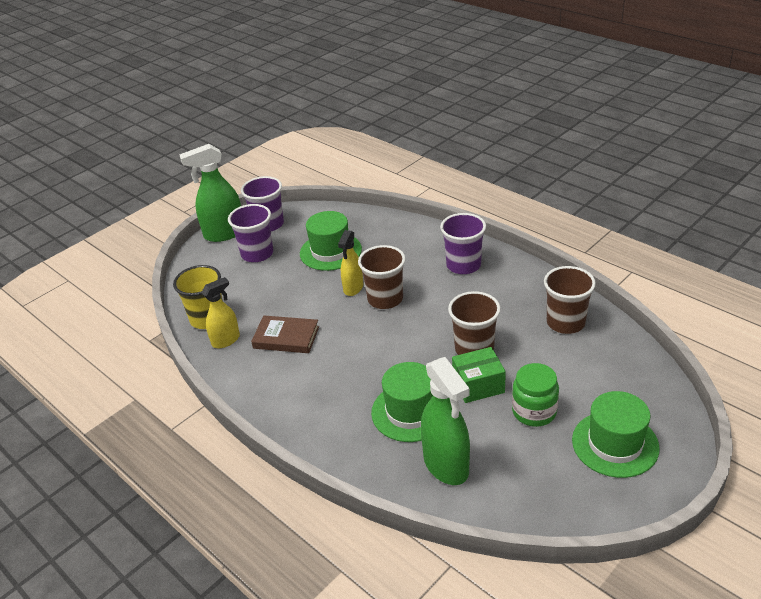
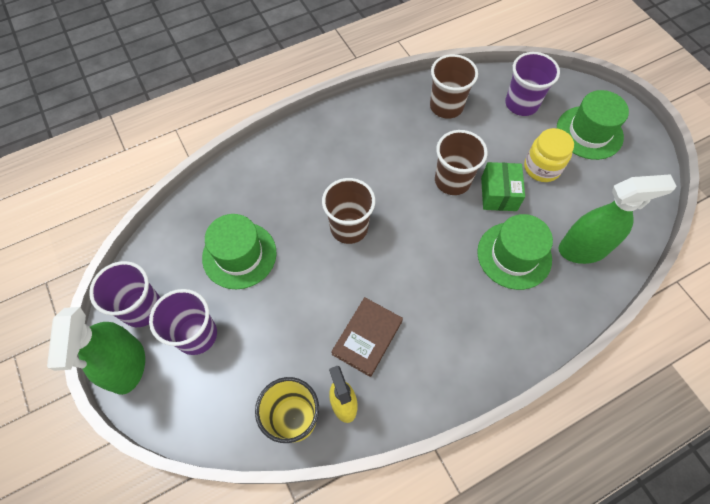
camera: 75 degrees left, 25 degrees up
(353, 288) = (316, 251): yellow spray bottle -> none
(463, 265) = (331, 147): purple cup -> purple cup (521, 104)
(534, 411) = (542, 168): green jar -> yellow jar

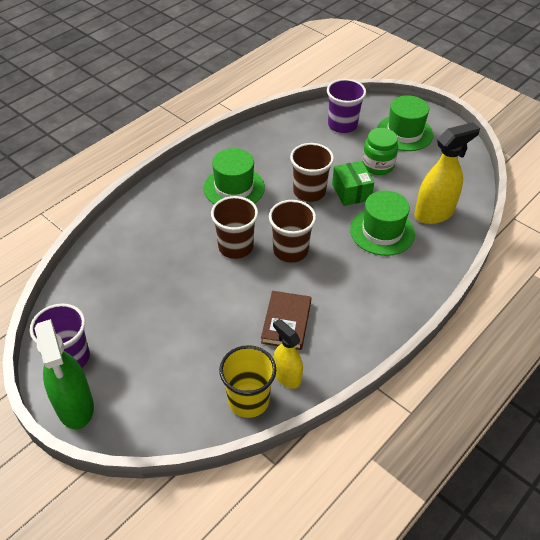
camera: 20 degrees left, 15 degrees down
(196, 335) = (131, 363): purple cup -> none
(239, 255) = (145, 292): green hat -> green hat (234, 188)
(446, 106) = (281, 140): brown cup -> brown cup (290, 250)
(542, 168) = (378, 165): yellow jar -> green jar
(583, 249) = (434, 213): green spray bottle -> yellow spray bottle

